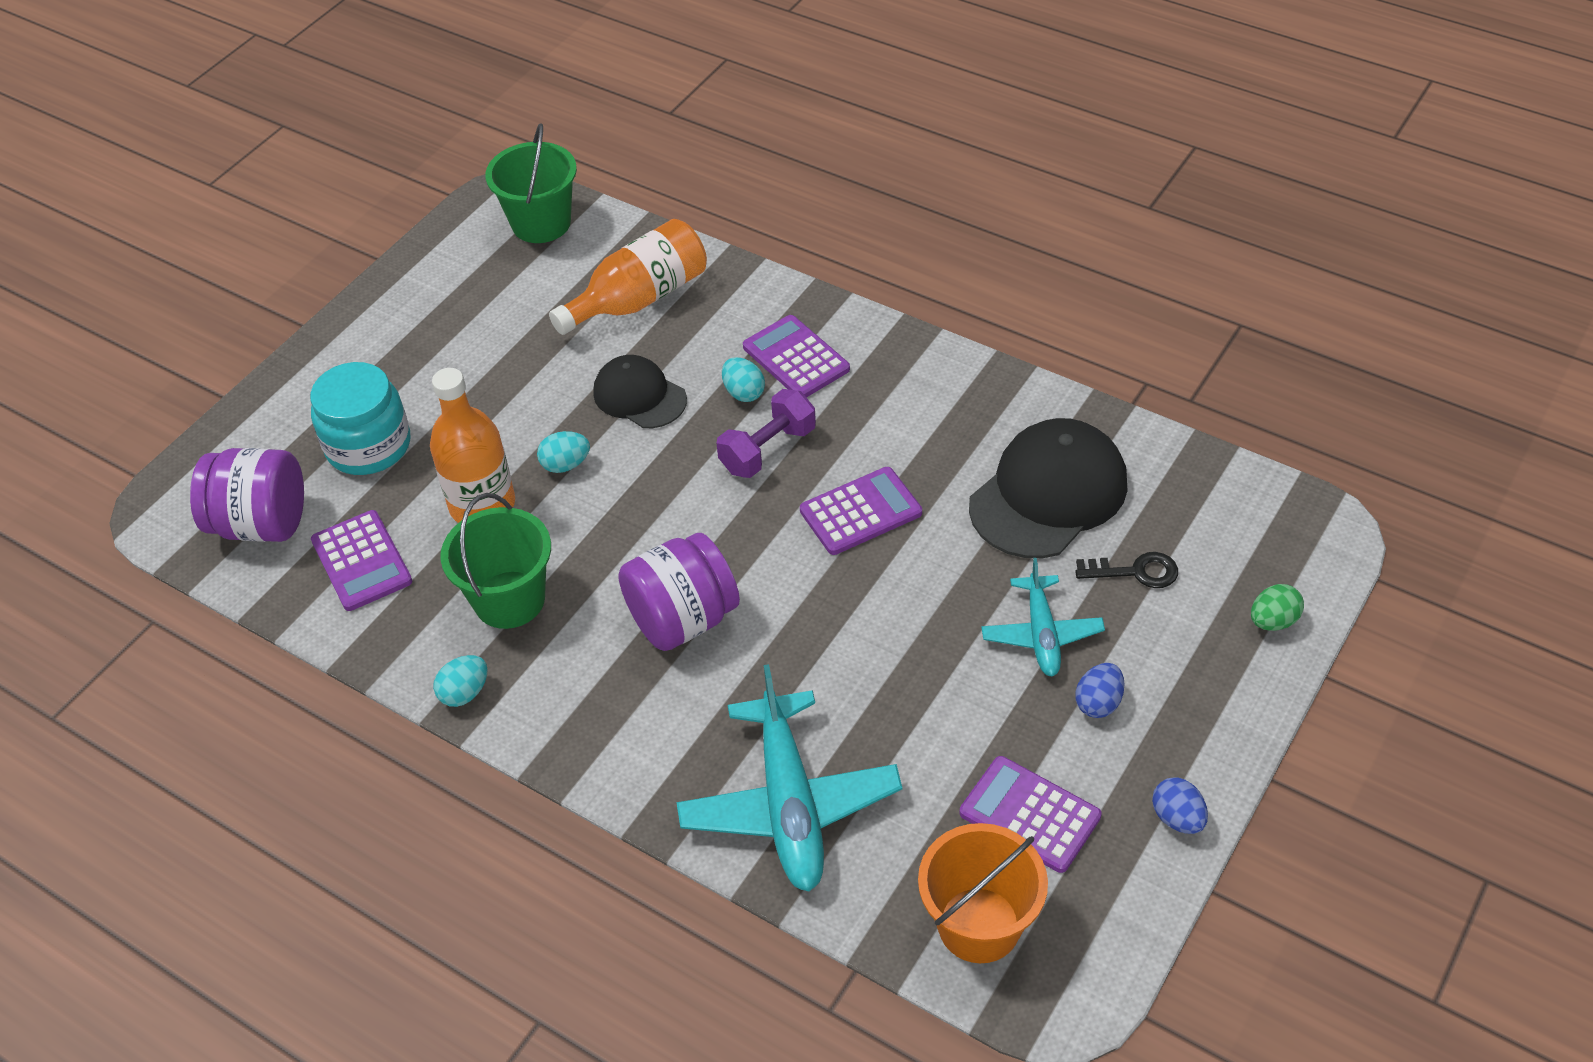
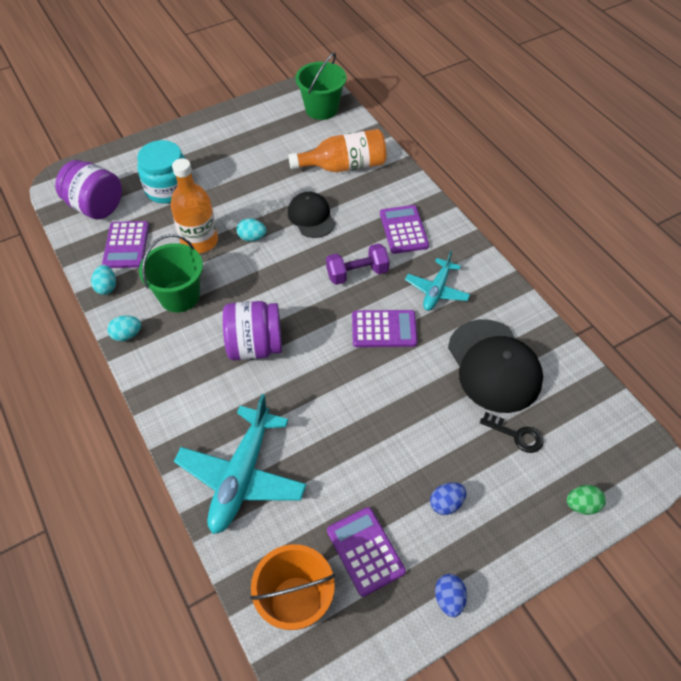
camera: 25 degrees right, 5 degrees up
(743, 393) = (364, 237): turquoise egg -> turquoise egg (106, 287)
(1041, 634) = (439, 446): turquoise plane -> turquoise plane (436, 290)
(1048, 494) = (494, 366): black cap -> black cap turned 90 degrees clockwise

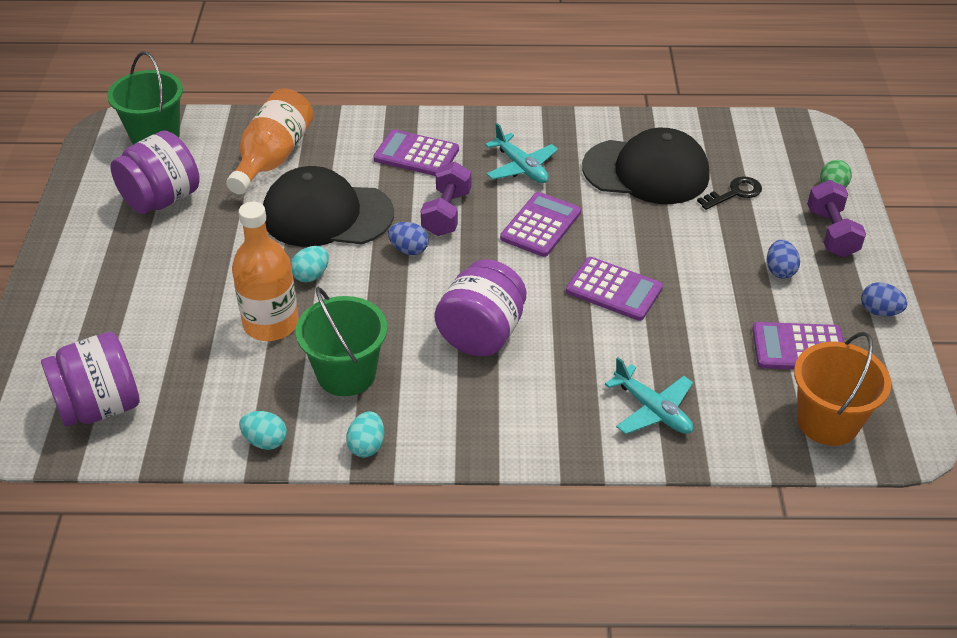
camera: 60 degrees left, 10 degrees down
(126, 245) = (208, 397): purple calculator -> purple calculator (614, 289)
(168, 188) = (144, 321): turquoise jar -> none
(242, 476) = (652, 410): turquoise plane -> turquoise plane, size x0.58
(270, 141) = (161, 199): none -> purple jar
(308, 271) = (409, 249): none -> blue egg
(311, 217) = (327, 214): black cap -> black cap, size x1.65
(522, 526) = (831, 233): none -> purple dumbbell

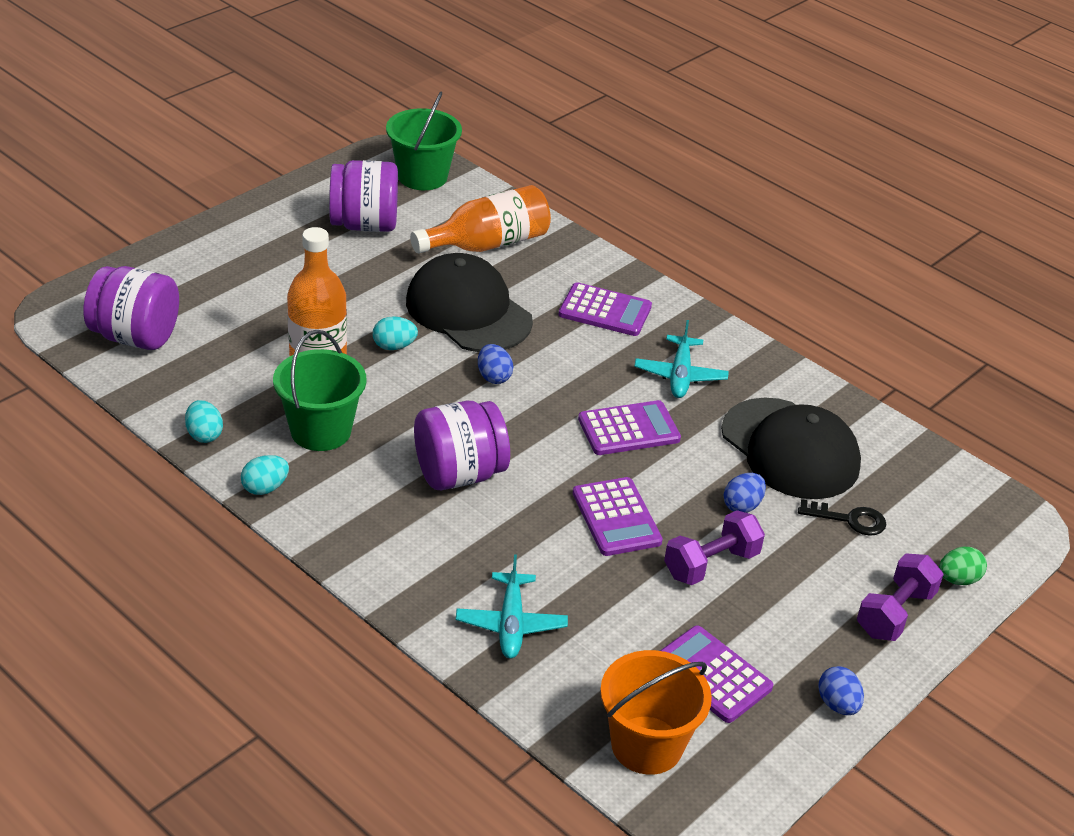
camera: 40 degrees right, 5 degrees down
(416, 154) = (605, 311): purple calculator -> purple calculator turned 135 degrees clockwise
(446, 213) = (563, 370): purple dumbbell -> purple dumbbell (711, 564)
(780, 270) = (792, 607): blue egg -> blue egg (742, 506)

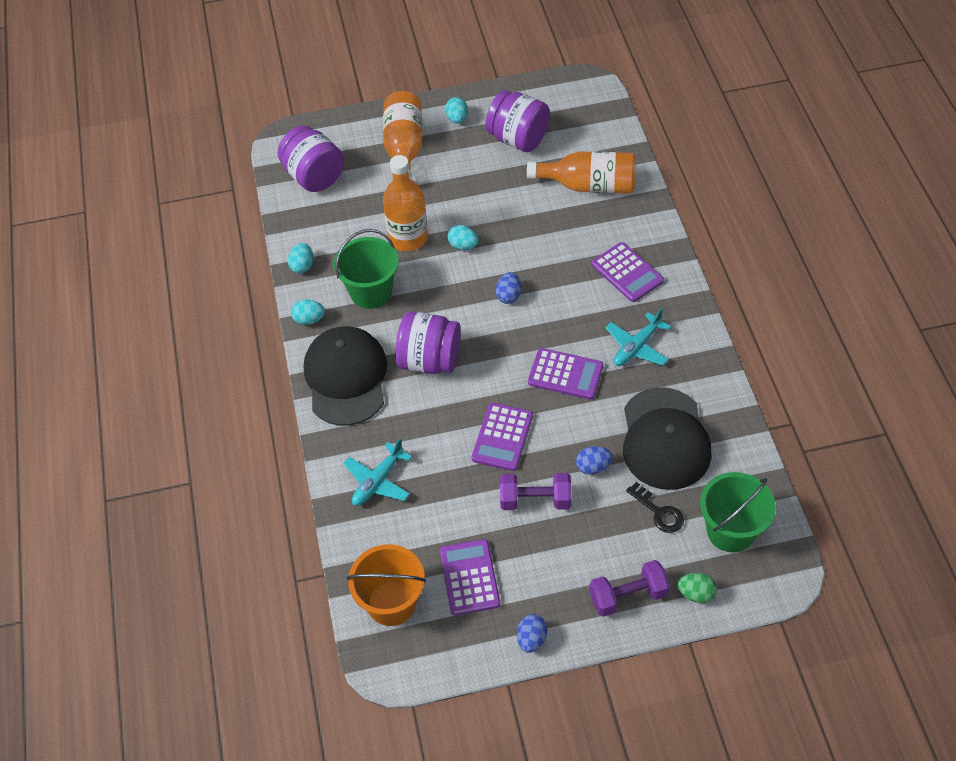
camera: 40 degrees right, 15 degrees up
(230, 273) = (404, 148): none -> orange bottle
(272, 226) = (457, 119): none -> turquoise egg
(422, 176) = (588, 111): green bucket -> green bucket (730, 530)
(468, 311) = (533, 236): black cap -> black cap (346, 378)

